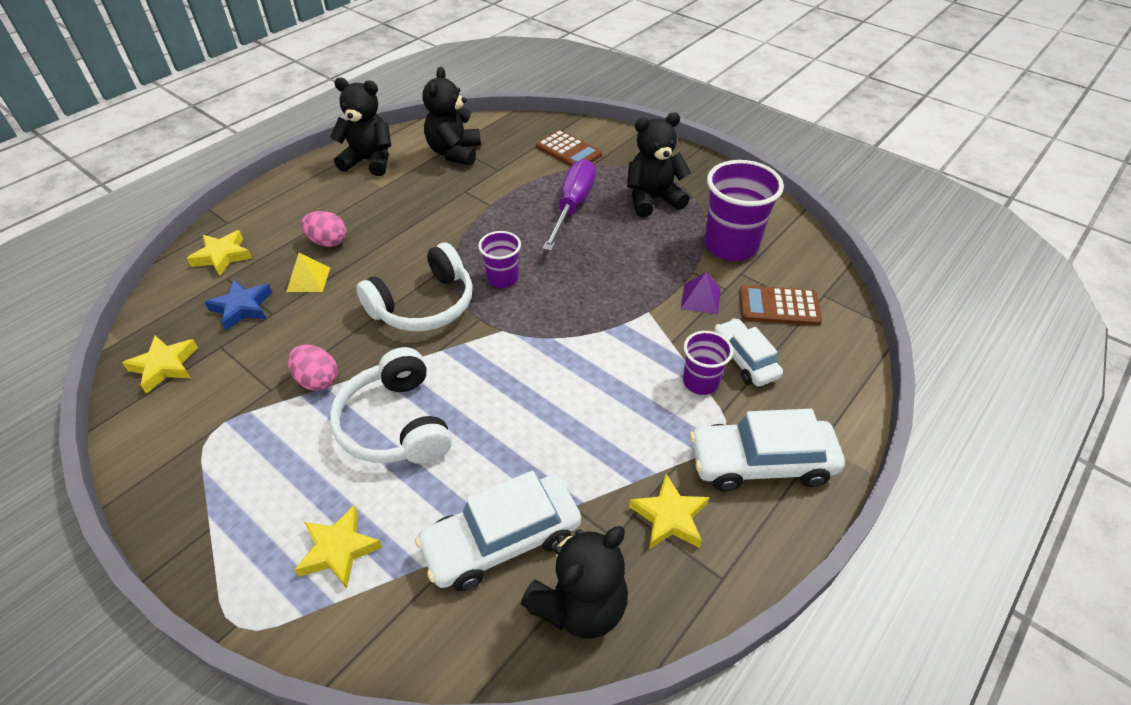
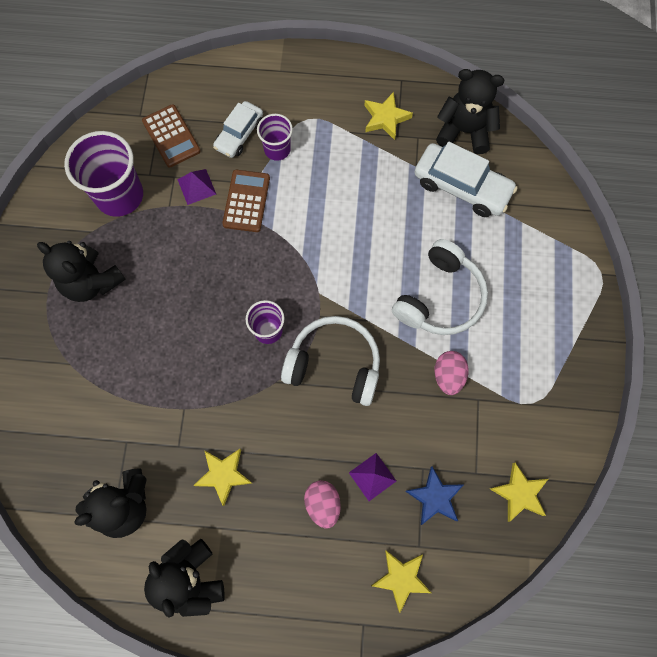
camera: 125 degrees left, 25 degrees up
(308, 279) = (372, 477): yellow pyramid -> purple pyramid
(338, 550) = (531, 260): yellow star -> yellow star (223, 475)
(568, 151) = (55, 399): brown calculator -> brown calculator (246, 201)
(572, 206) = (142, 339): purple screwdriver -> none
(761, 463) = (316, 92): white car -> none

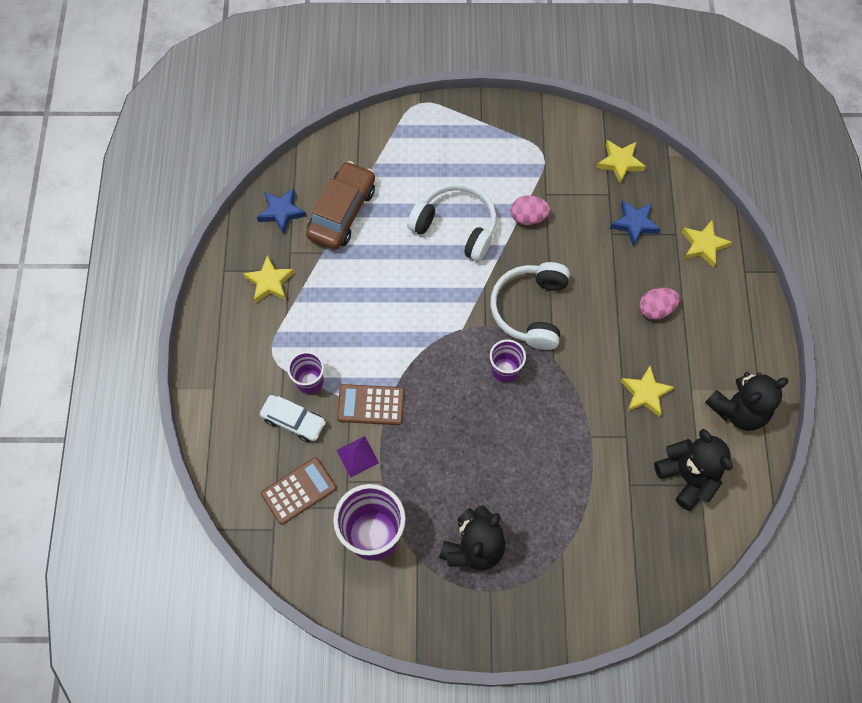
camera: 95 degrees left, 5 degrees down
(372, 477) = (625, 272): purple pyramid -> none
(462, 186) = (342, 212): white car -> brown car
(464, 131) = (281, 212): black teddy bear -> blue star

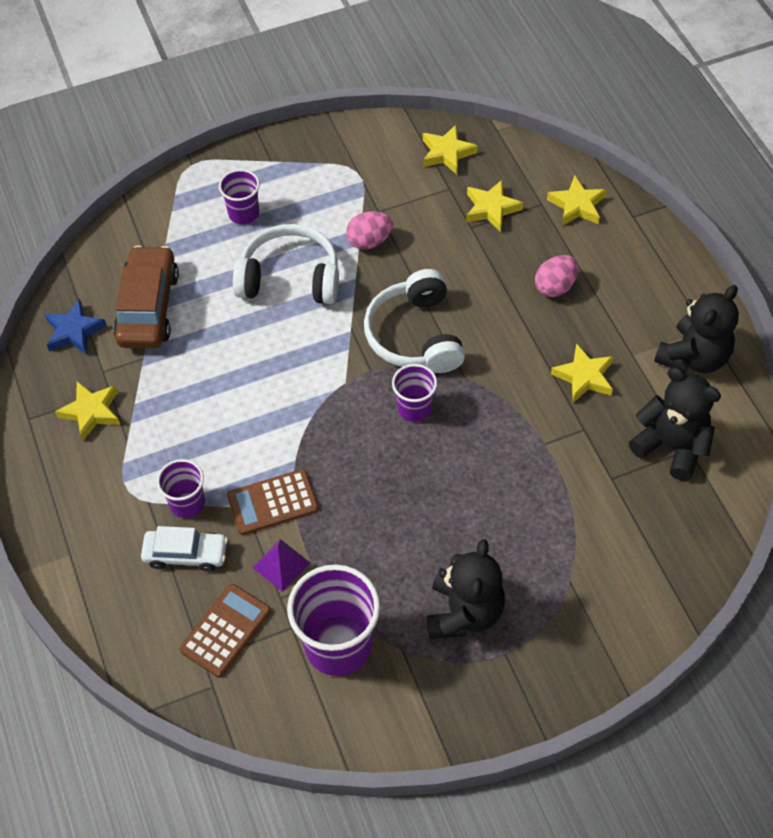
camera: 20 degrees left, 10 degrees down
(442, 159) = (244, 213): none -> purple cup
(634, 224) = (491, 209): blue star -> yellow star

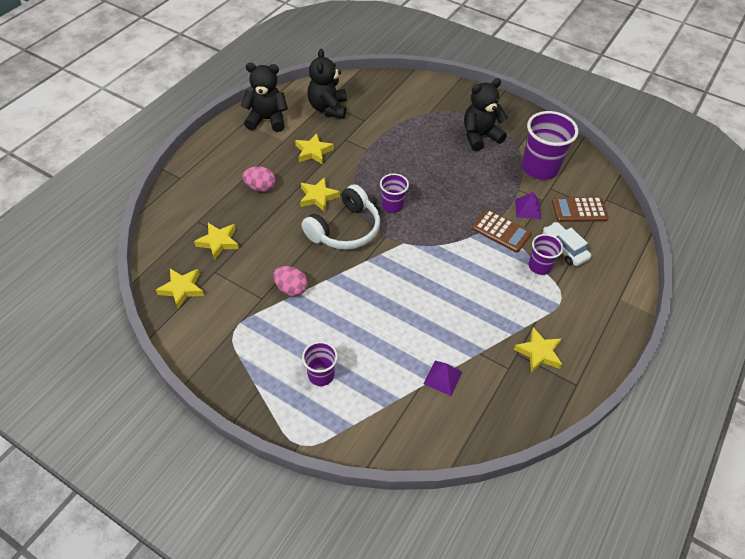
camera: 130 degrees left, 5 degrees down
(74, 331) = (498, 409): blue star -> none
(148, 307) = (442, 378): brown car -> purple pyramid
(290, 278) = (353, 313): white headphones -> none
(577, 205) = (188, 204): yellow star -> yellow star (318, 197)

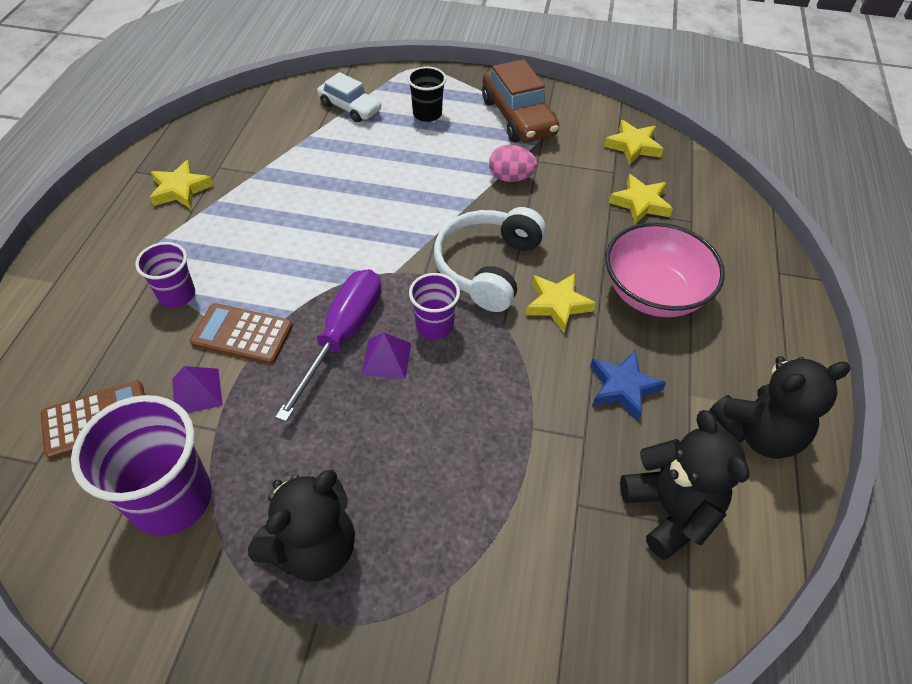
camera: 160 degrees right, 0 degrees up
(247, 346) = (518, 117): none -> brown car
(260, 187) = (653, 293): pink egg -> pink bowl
(313, 152) = (623, 387): yellow star -> blue star
(321, 375) = (427, 114): purple cup -> black cup
(442, 378) = (294, 141): purple pyramid -> purple pyramid (386, 358)
(445, 214) = (343, 336): none -> purple screwdriver
(564, 249) = (134, 334): white car -> white car (350, 107)

